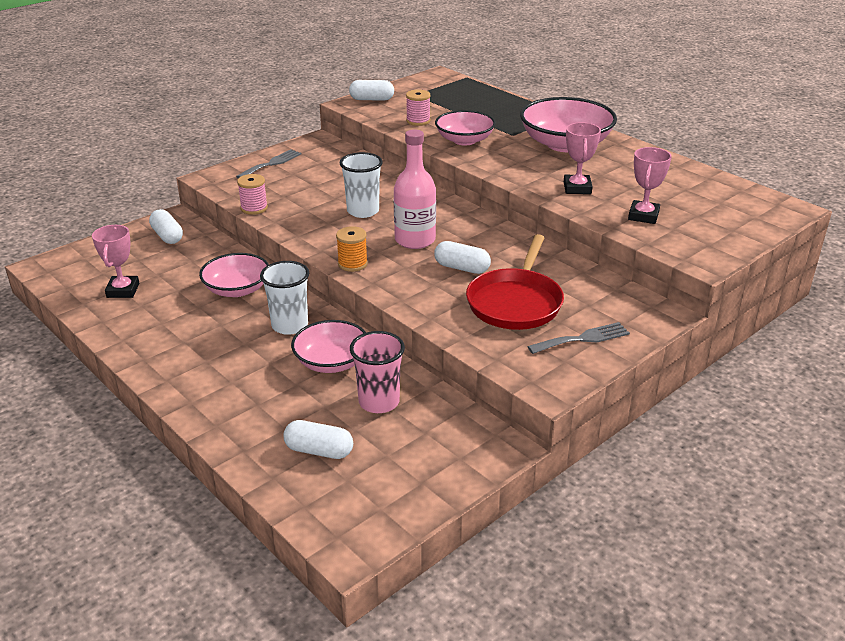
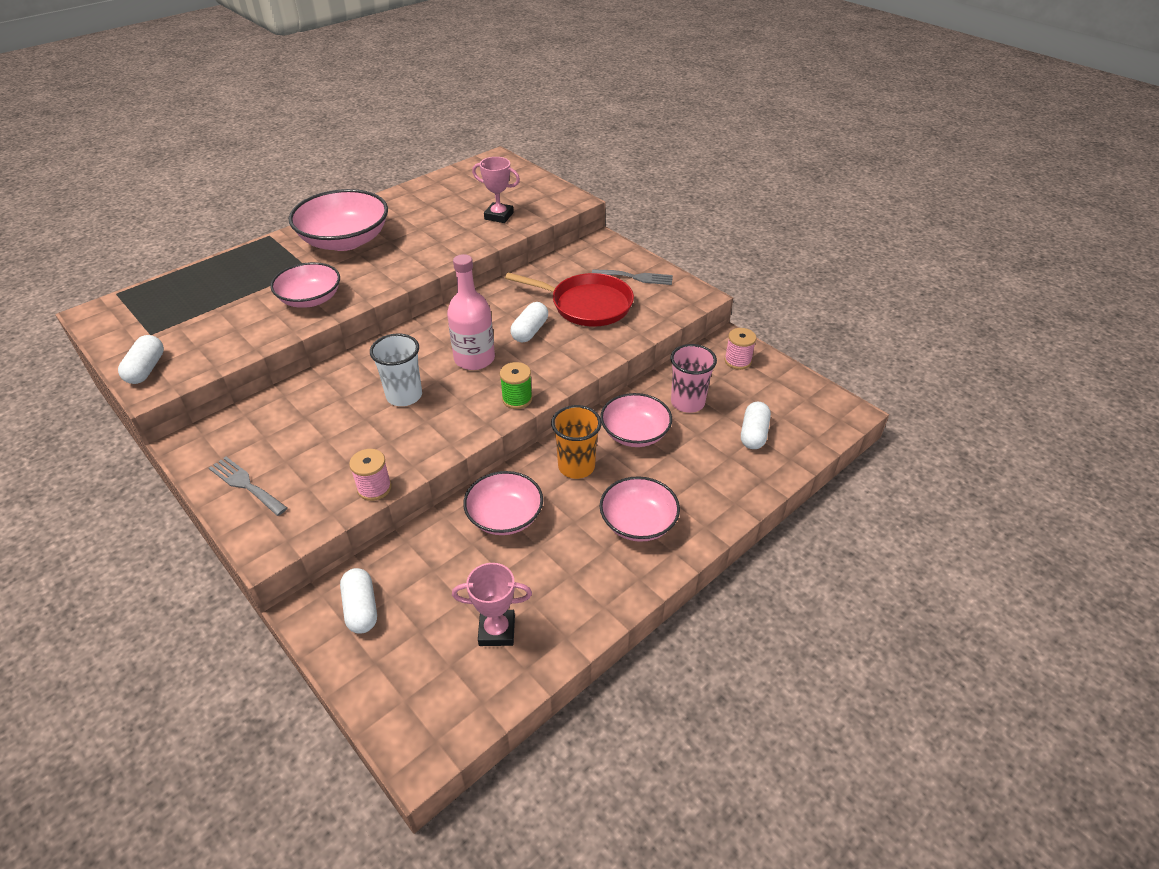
camera: 90 degrees left, 10 degrees up
(167, 236) = (361, 608): white capsule -> white capsule turned 75 degrees counterclockwise
(208, 360) = (638, 522): none -> pink bowl
(290, 325) = (576, 466): white cup -> orange cup
(352, 264) = (517, 399): orange spool -> green spool
(418, 121) = (240, 331): pink spool -> pink spool (737, 361)
(577, 188) = (442, 241): pink trophy -> none
(583, 339) = (636, 277): grey fork -> grey fork turned 120 degrees clockwise

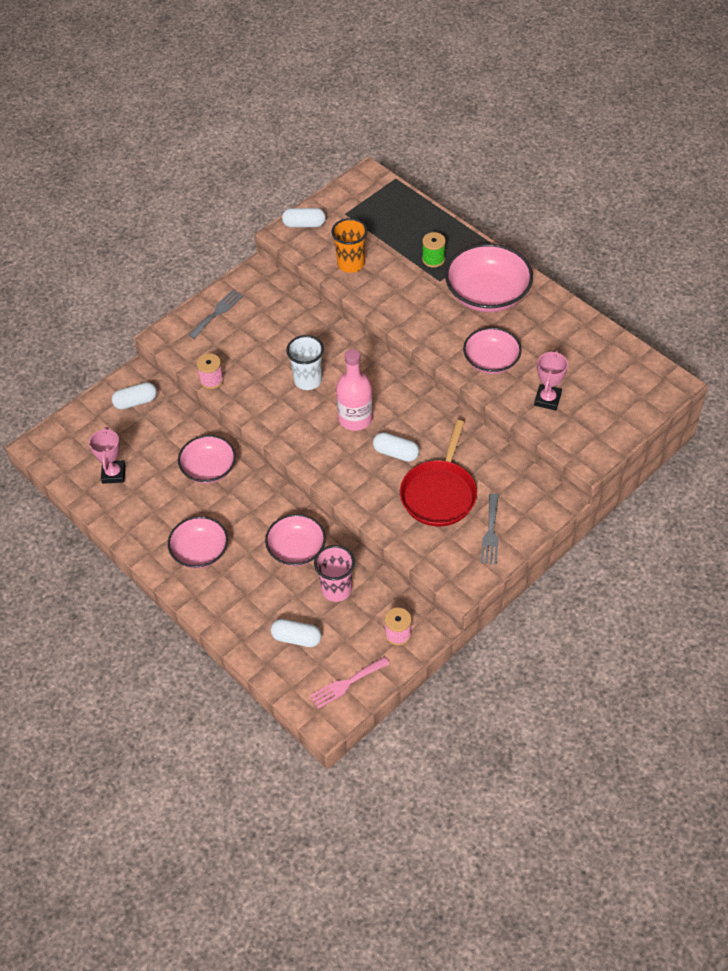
camera: 90 degrees right, 10 degrees up
(310, 299) = (395, 291): pink bowl -> pink bowl (491, 361)
(517, 399) = (305, 452): green spool -> green spool (433, 259)
(576, 466) = (258, 510): orange cup -> orange cup (351, 264)
(802, 397) = (346, 683): none -> pink fork

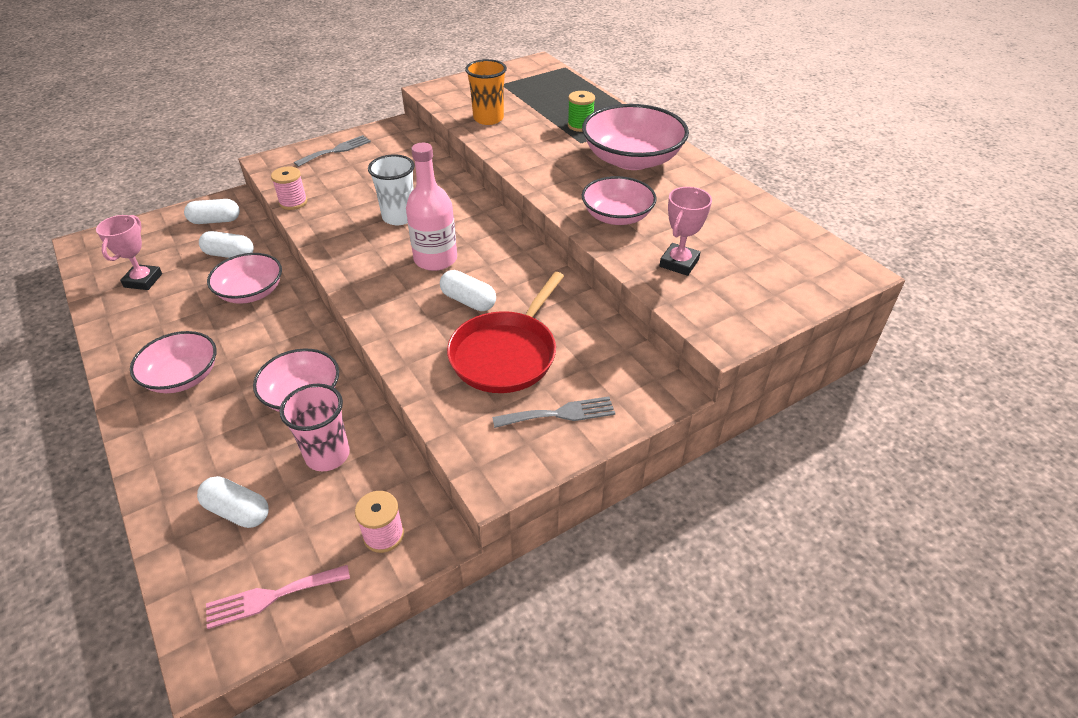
camera: 10 degrees right, 10 degrees down
(304, 224) = (455, 86): white capsule -> white capsule (229, 255)
(490, 533) = (560, 414): grey fork -> grey fork turned 120 degrees counterclockwise

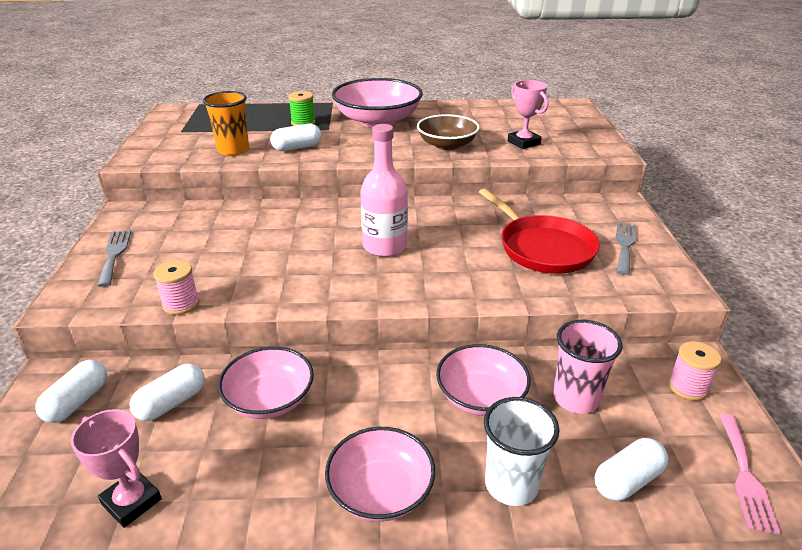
camera: 60 degrees left, 10 degrees down
(399, 217) = (295, 248): white cup -> white cup (511, 485)
(468, 301) = (460, 246): white capsule -> white capsule (297, 148)
(617, 216) = (447, 145): pink bowl -> brown bowl

